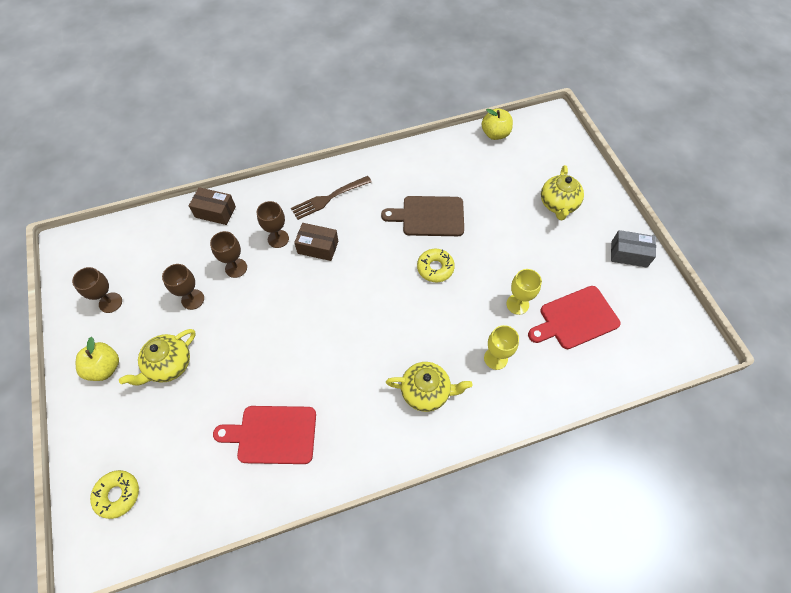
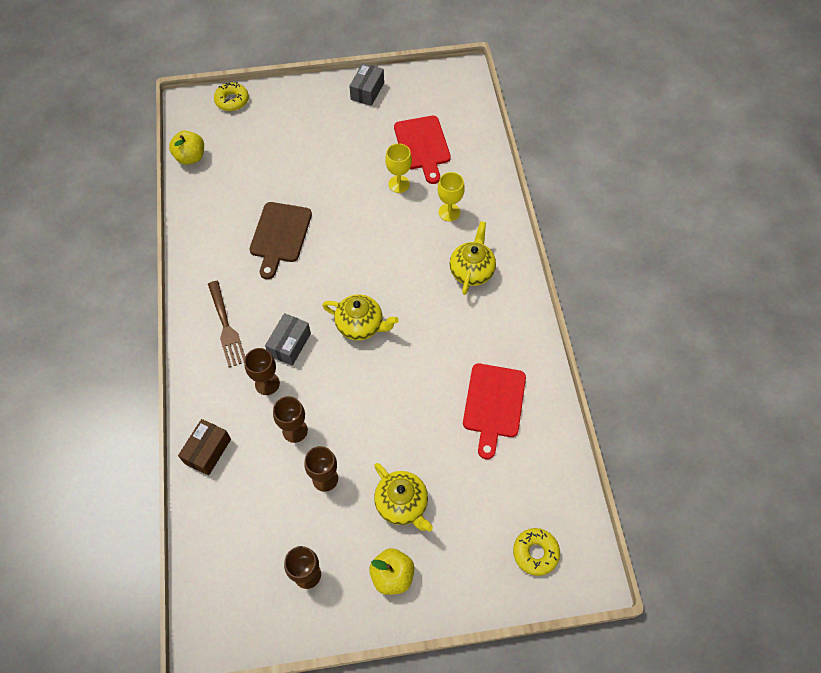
camera: 80 degrees left, 0 degrees up
(318, 247) = (290, 344): brown box -> grey box
(435, 268) = (344, 241): yellow donut -> yellow donut (232, 101)
(558, 204) = (298, 127): yellow teapot -> yellow teapot (361, 325)

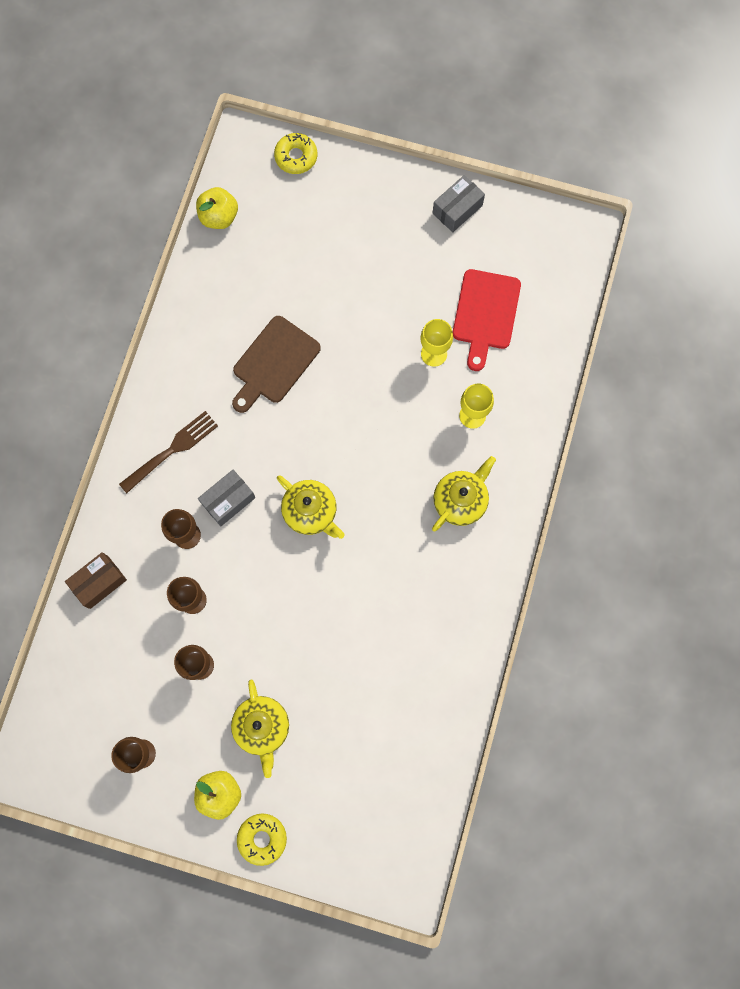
camera: 25 degrees right, 15 degrees up
(226, 327) = (172, 450): brown fork -> brown fork turned 135 degrees counterclockwise
(493, 404) = (405, 666): red cutting board -> none
(535, 553) = (367, 838): yellow donut -> yellow donut (262, 838)

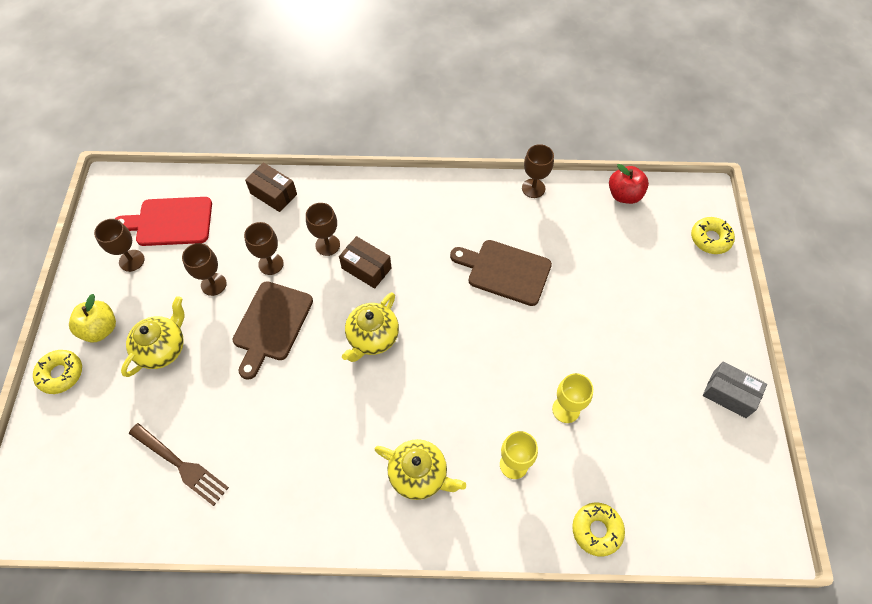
camera: 75 degrees right, 15 degrees down
(172, 450) = (400, 215): brown fork -> brown fork (181, 465)
(181, 303) = (533, 188): none -> brown goblet
(219, 217) = (624, 195): yellow apple -> red apple
(228, 500) = (366, 268): grey box -> brown box
(262, 727) = (163, 348): yellow teapot -> yellow teapot turned 150 degrees clockwise
(267, 611) = (271, 325): none -> brown cutting board
(485, 314) = (628, 451): red cutting board -> red cutting board (170, 222)
(545, 365) = (596, 530): none -> yellow donut

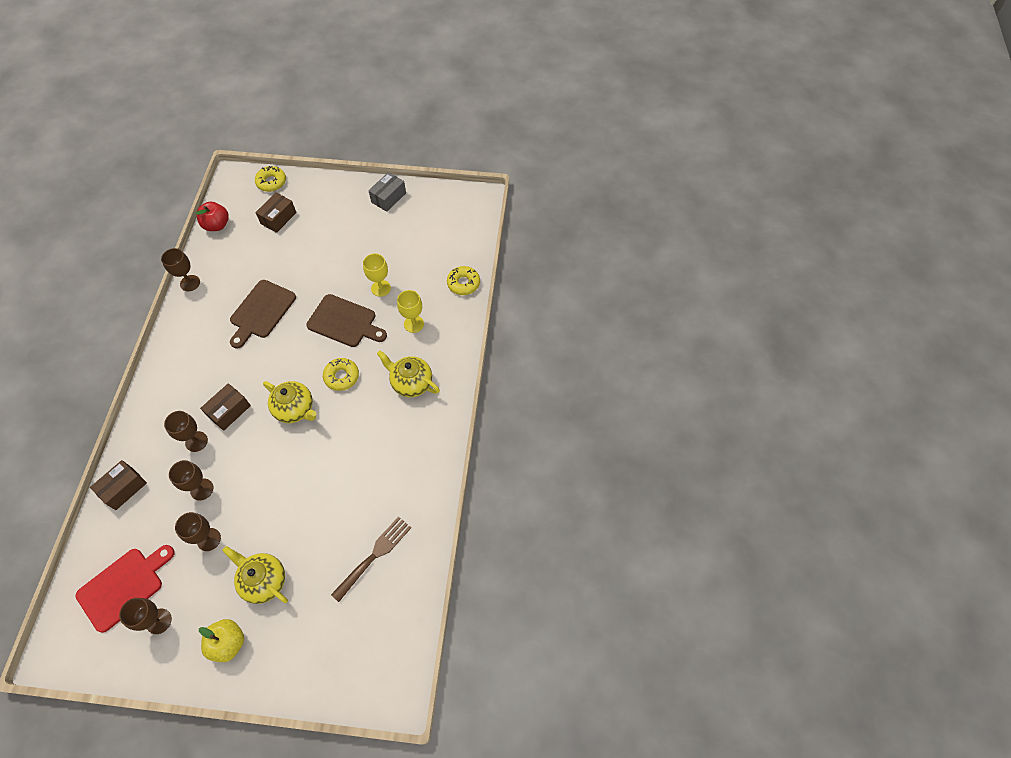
camera: 85 degrees left, 0 degrees up
(61, 374) = (267, 675): yellow donut -> yellow donut (341, 376)
(170, 222) = (124, 586): red cutting board -> red cutting board turned 135 degrees counterclockwise
(271, 325) = (263, 487): brown cutting board -> brown cutting board (344, 322)
(419, 475) = (411, 383): yellow teapot -> yellow teapot turned 90 degrees counterclockwise
(653, 260) = (278, 218): none -> brown box

